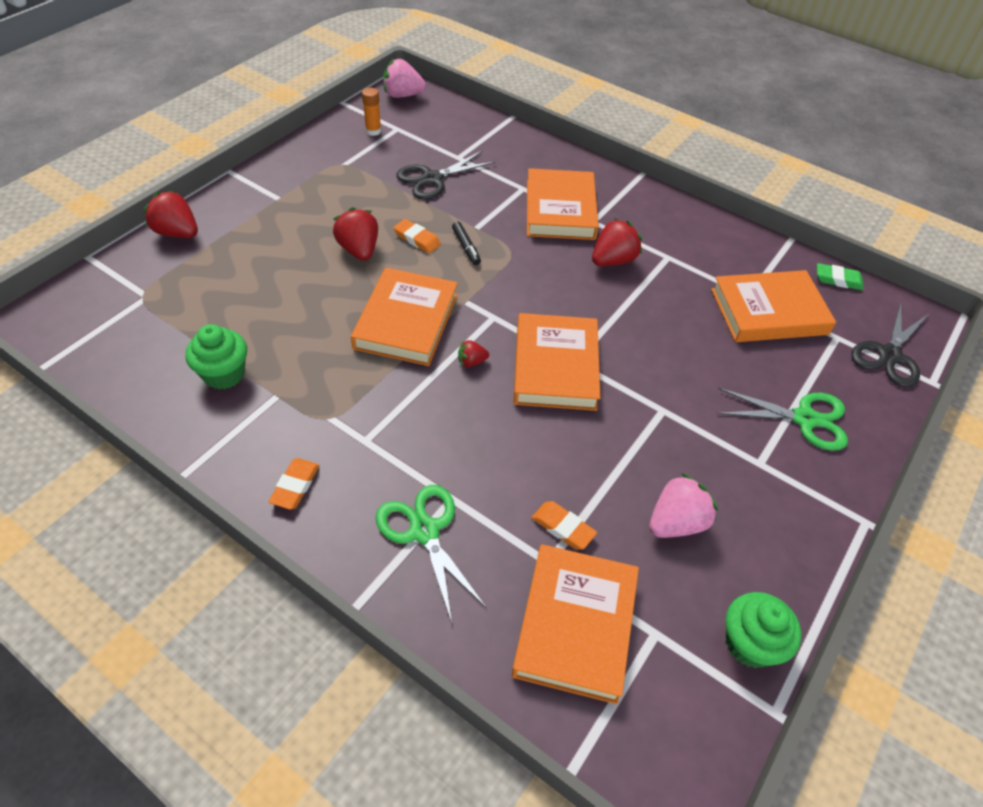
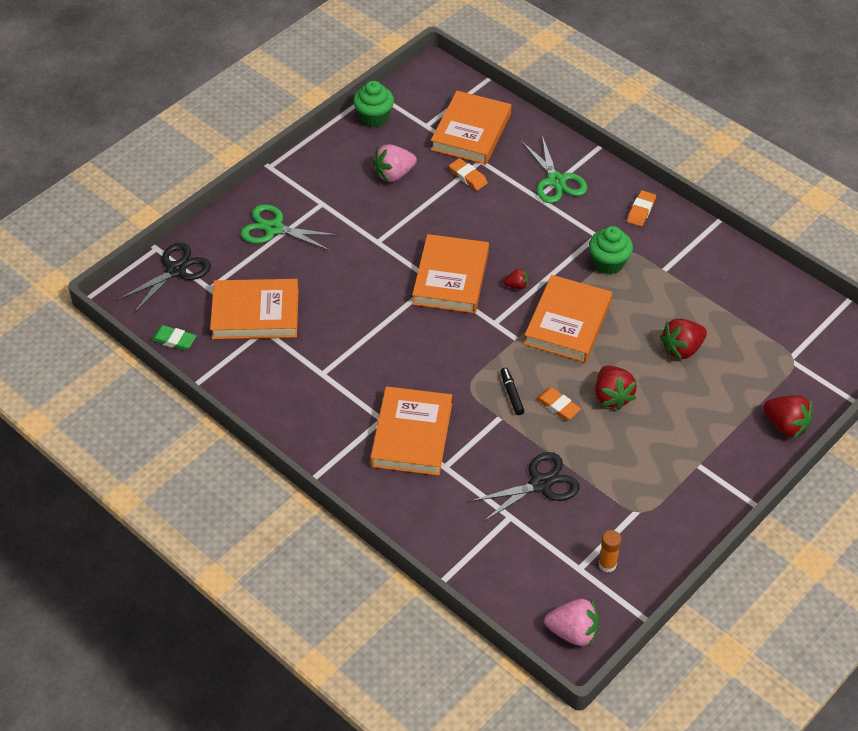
camera: 170 degrees left, 0 degrees up
(224, 374) = (706, 288): green cupcake -> green cupcake (608, 263)
(613, 260) = (376, 372): red strawberry -> red strawberry (682, 349)

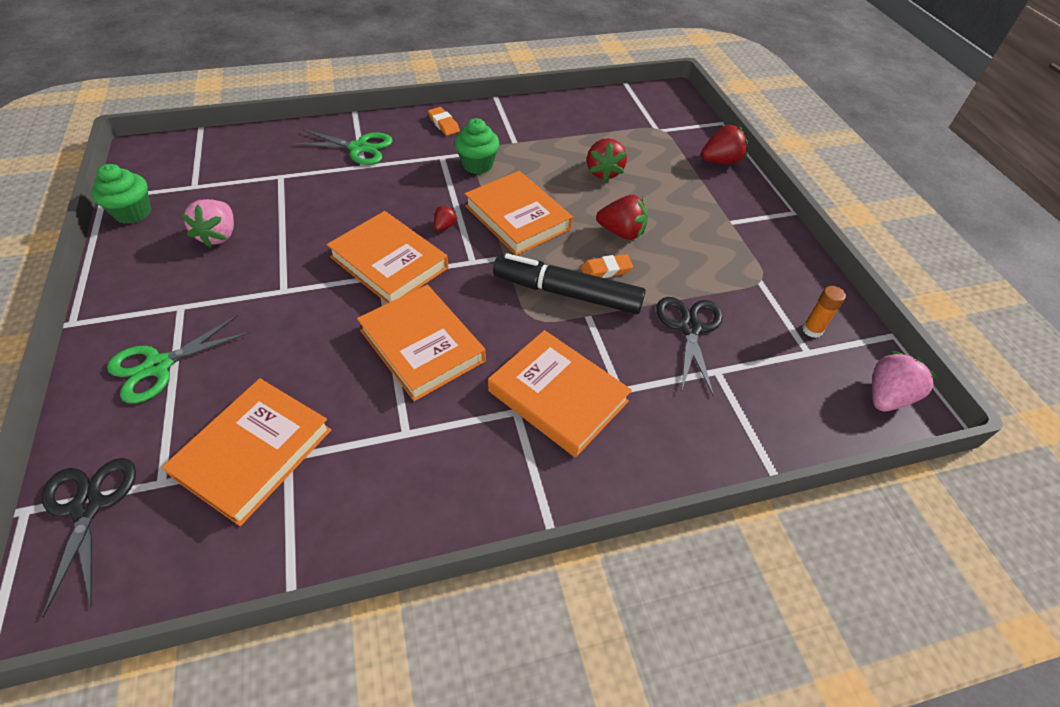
camera: 60 degrees left, 0 degrees up
(174, 340) = (193, 577): green eraser -> none
(468, 177) = (287, 192): orange eraser -> none
(471, 132) = (241, 165): orange book -> orange book (422, 345)
(511, 394) = (567, 293): black marker -> black marker, size x2.39

